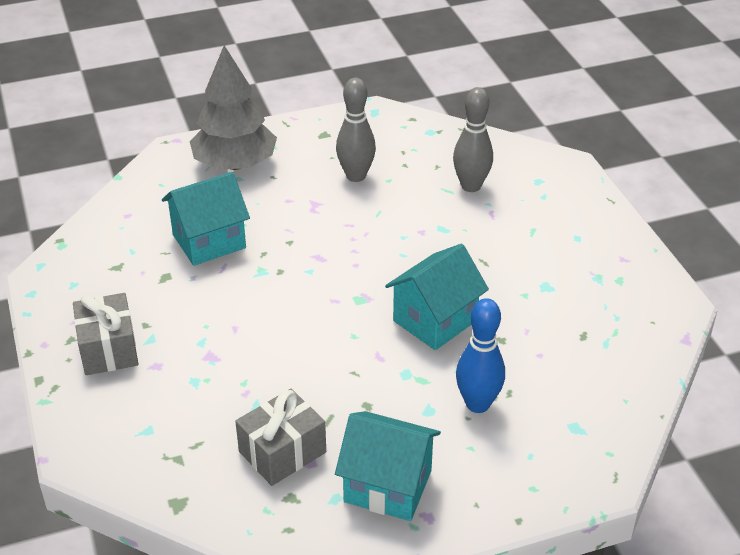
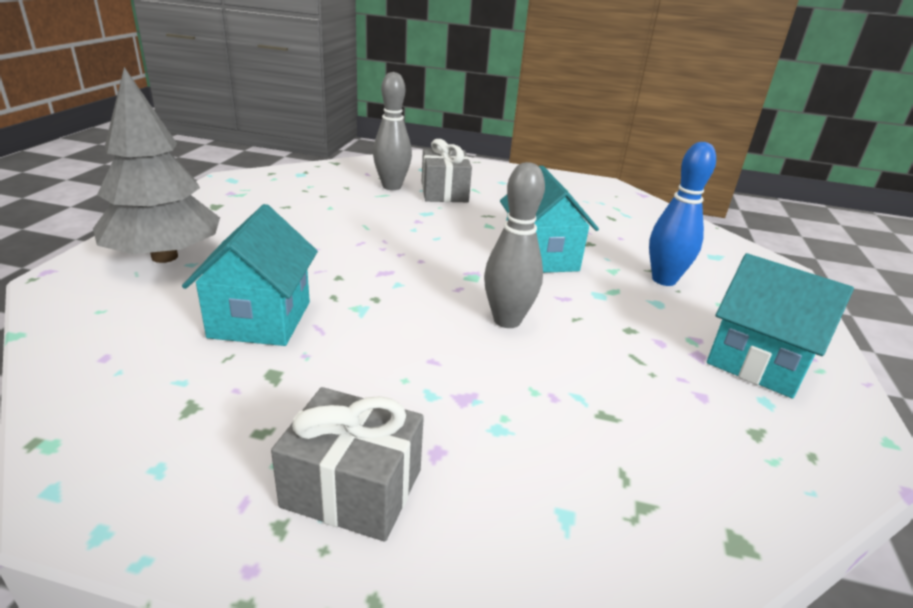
camera: 60 degrees left, 10 degrees down
(282, 452) = (675, 409): grey gift -> grey gift (444, 192)
(356, 176) = (300, 215): grey bowling pin -> grey bowling pin (507, 320)
(388, 486) = (757, 362): turquoise house -> turquoise house turned 75 degrees clockwise

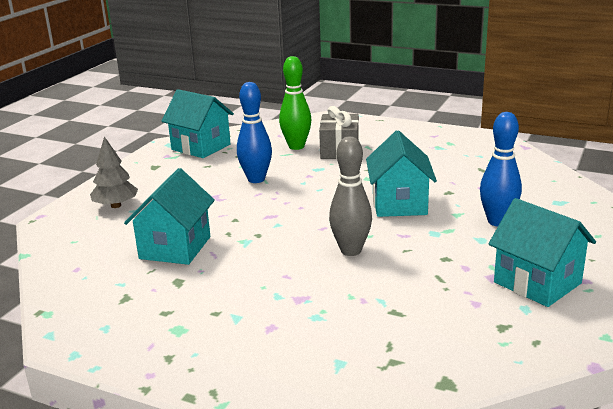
camera: 15 degrees right, 5 degrees down
(165, 257) = (116, 205): grey tree -> grey tree, size x0.57
(273, 184) = (201, 147): none -> turquoise house
(352, 488) = (213, 342): grey gift -> none
(353, 224) = (256, 179): none -> blue bowling pin
(392, 187) = (296, 146): grey bowling pin -> green bowling pin

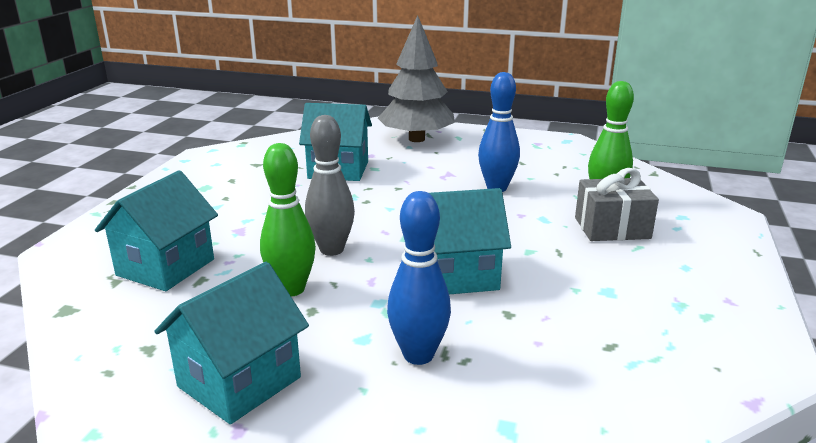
camera: 80 degrees right, 0 degrees up
(116, 205) = (417, 139): grey tree -> grey tree, size x1.75
(201, 147) = (569, 154): turquoise house -> turquoise house (165, 267)
(415, 267) = (291, 289): none -> green bowling pin

